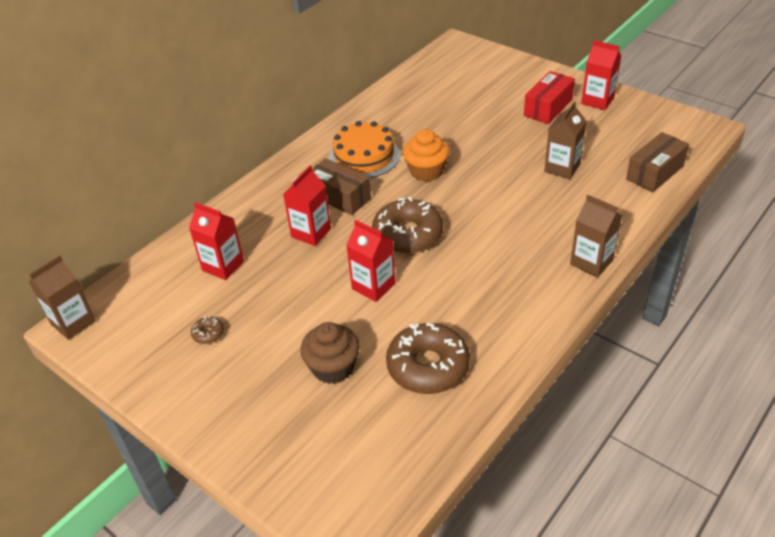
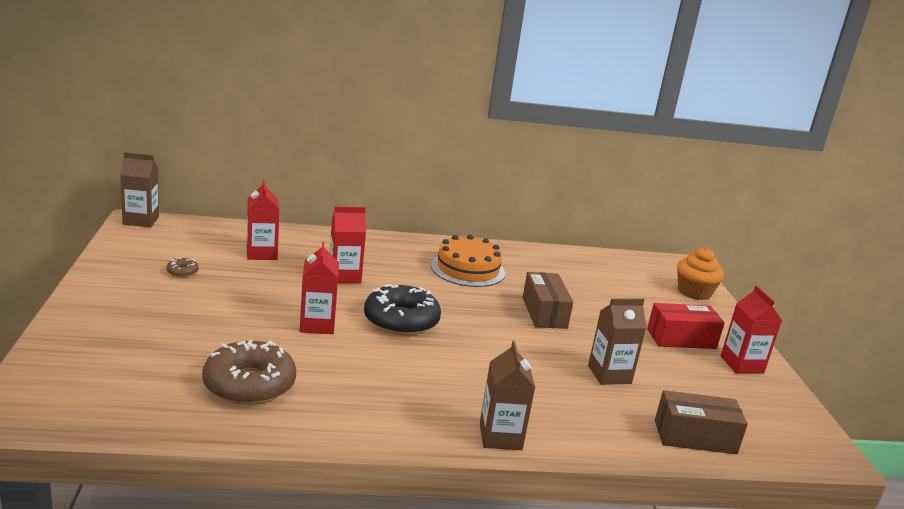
camera: 40 degrees right, 20 degrees down
(333, 367) = (200, 337): brown cupcake -> none
(340, 197) = (403, 275): brown box -> brown box (544, 312)
(408, 234) = (401, 320): brown donut -> black donut
(426, 171) = (493, 303): orange cupcake -> orange cupcake (694, 292)

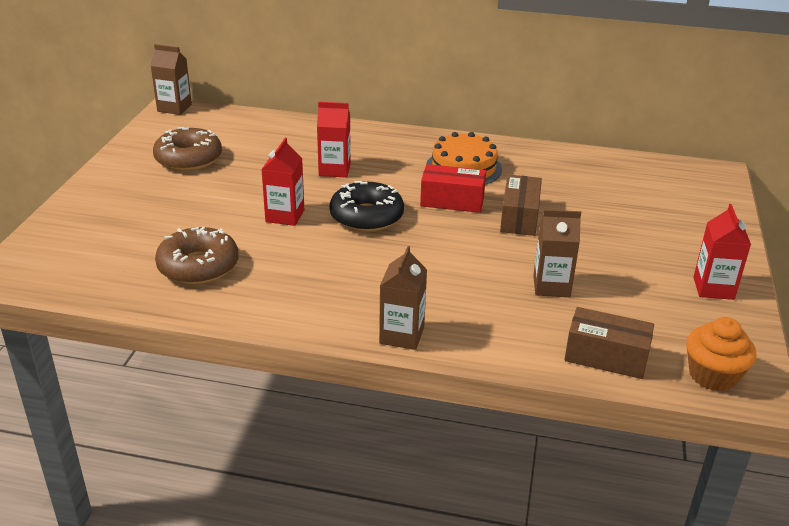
camera: 20 degrees right, 10 degrees up
(182, 272) = (188, 159): brown donut -> brown donut, size x2.39
(261, 253) = (267, 144): red carton -> none
(681, 339) = (659, 255): red box -> red box (452, 201)
(694, 292) = (710, 205): orange cupcake -> orange cupcake (713, 375)

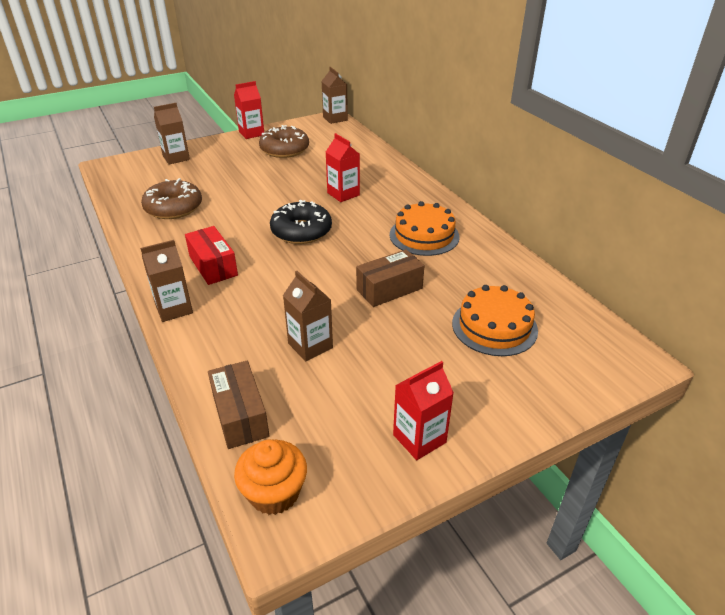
camera: 50 degrees right, 5 degrees up
(80, 223) = (176, 158): none -> brown carton
(285, 216) = (263, 205): red carton -> red carton (251, 133)
(452, 201) = (370, 252): red box -> red box (213, 266)
(623, 200) = (494, 326): none -> orange cake

